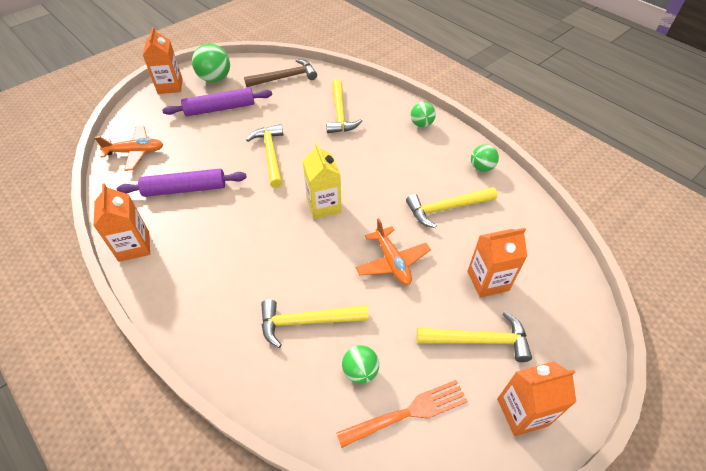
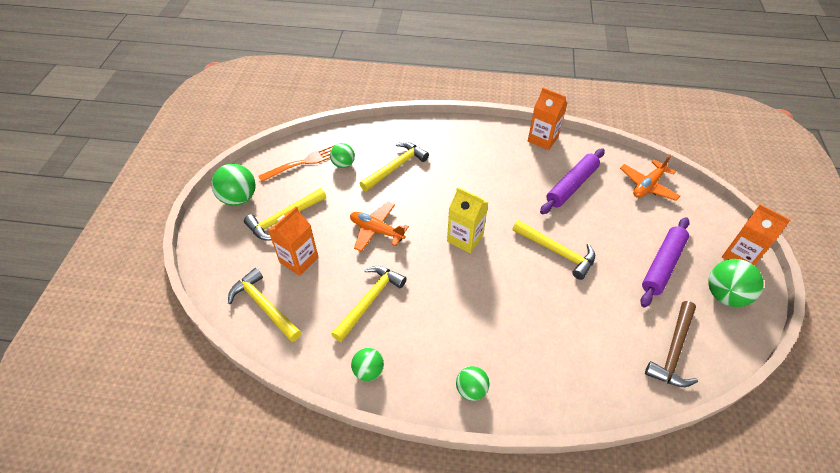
camera: 140 degrees right, 0 degrees up
(340, 113) = (561, 341): yellow hammer -> yellow hammer (264, 306)
(407, 413) = (303, 162): orange fork -> orange fork turned 150 degrees counterclockwise
(522, 412) = (239, 198): orange carton -> green ball

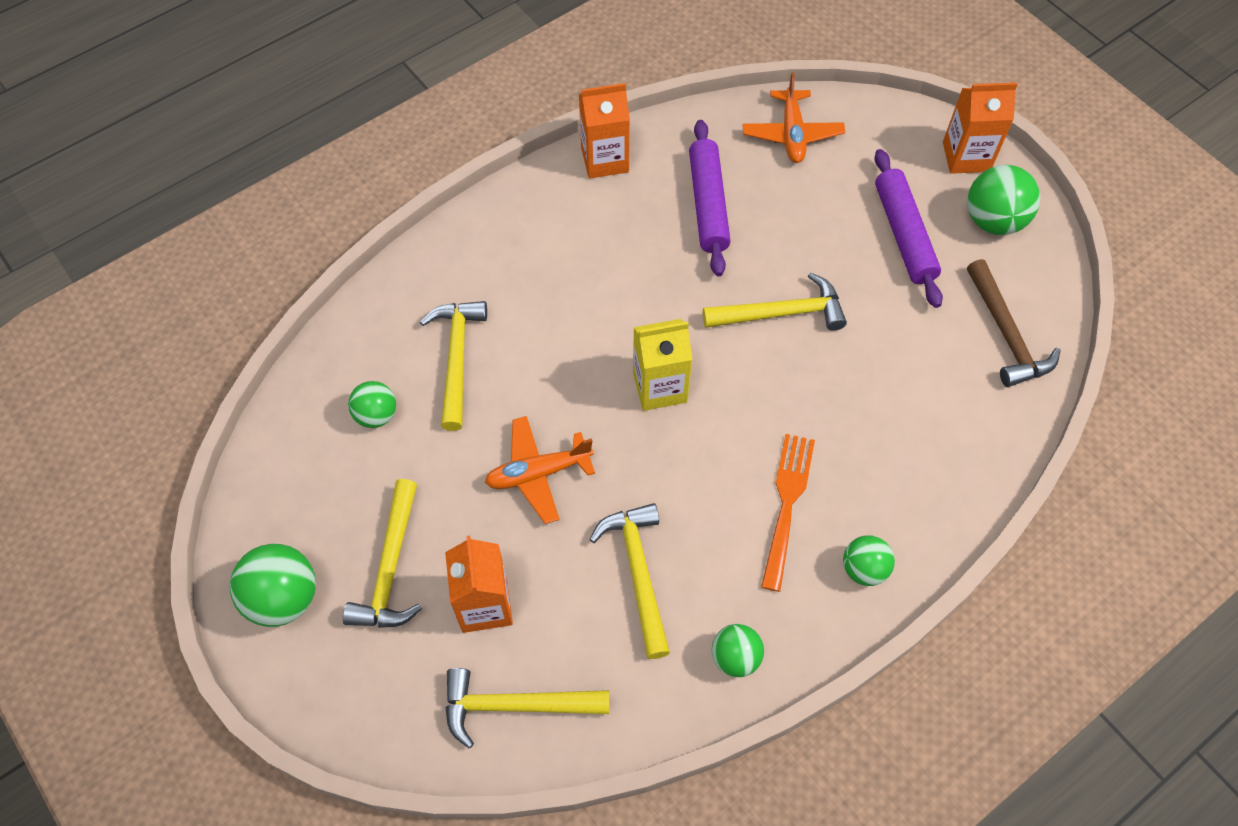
camera: 45 degrees left, 10 degrees up
(303, 162) = (313, 461): orange fork -> orange fork (787, 505)

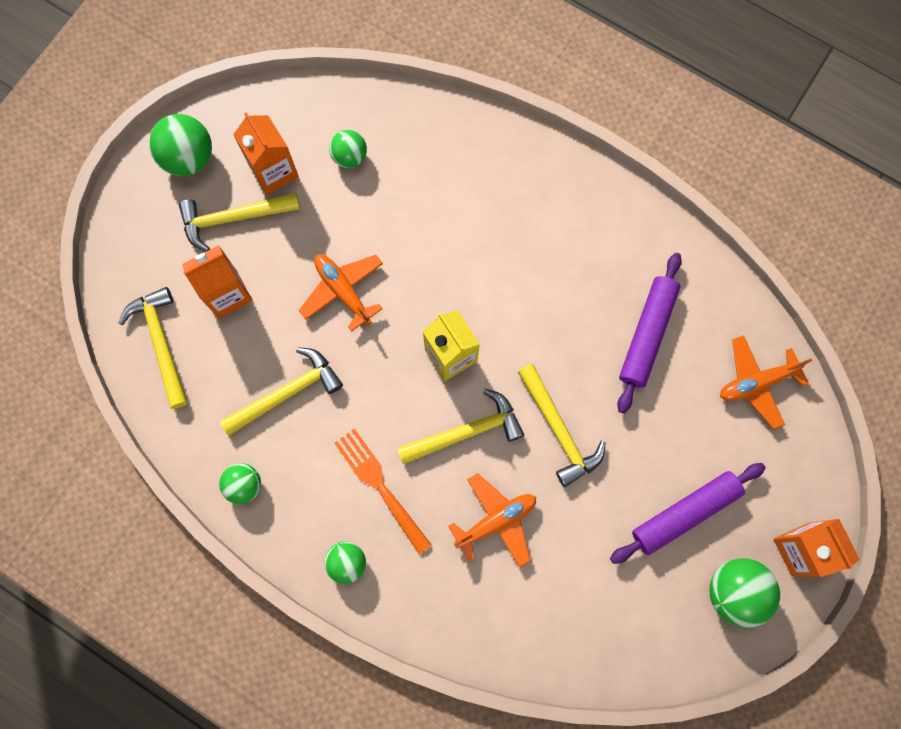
camera: 70 degrees right, 15 degrees up
(457, 358) = (419, 194): yellow hammer -> yellow hammer (466, 432)
(605, 159) = (658, 233): orange carton -> orange carton (274, 171)
(708, 204) = (647, 335): purple rolling pin -> purple rolling pin turned 45 degrees counterclockwise
(787, 505) = (381, 487): orange fork -> orange fork turned 120 degrees counterclockwise
(861, 403) = (496, 521): none -> orange plane
(1006, 334) = (613, 630): brown hammer -> none

